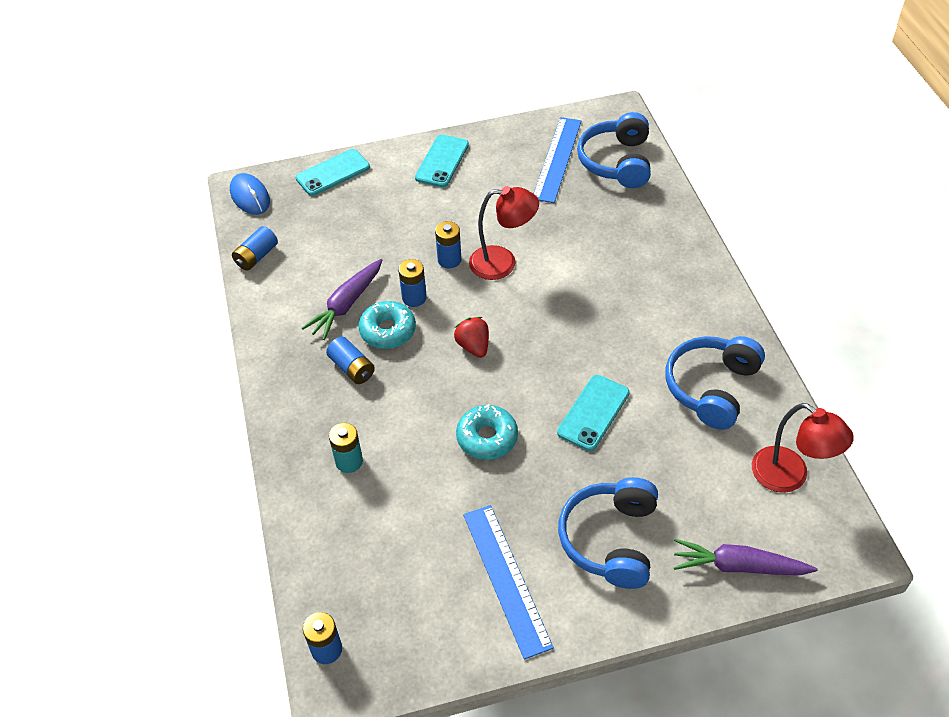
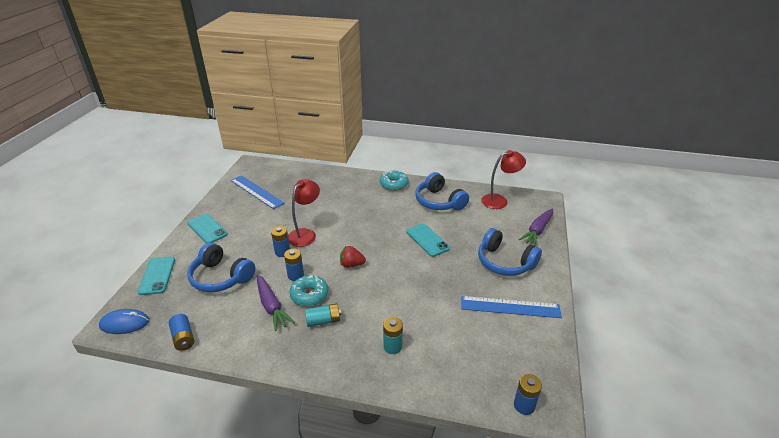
camera: 65 degrees left, 15 degrees down
(352, 368) = (323, 321): blue battery -> turquoise battery
(487, 438) = (416, 282): turquoise donut -> turquoise donut (394, 184)
(617, 162) = (281, 176): blue headphones -> blue headphones (221, 277)

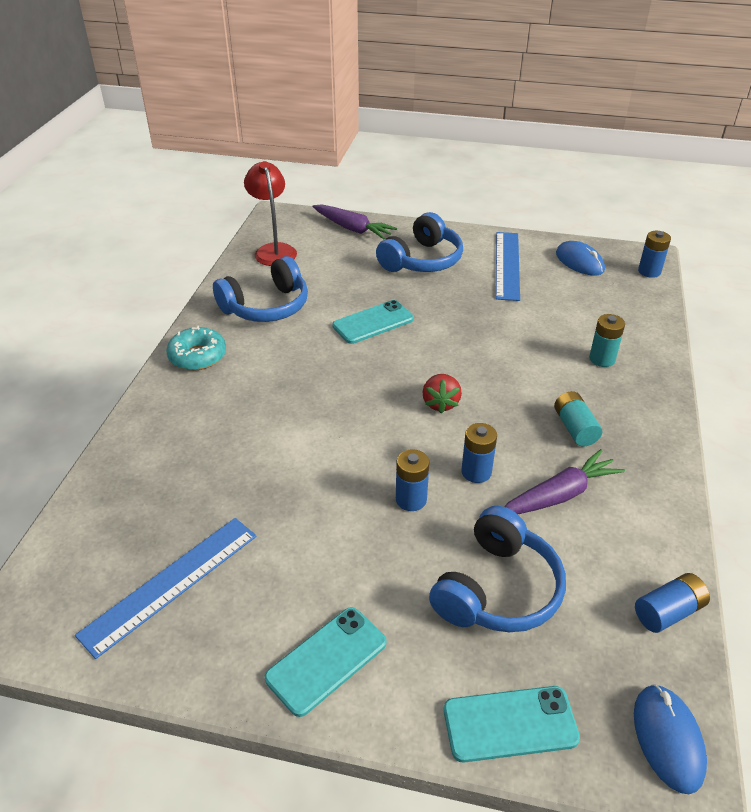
camera: 90 degrees left, 5 degrees up
(305, 234) = (353, 471): red lamp -> none
(309, 295) = (522, 449): turquoise donut -> none
(527, 354) = (579, 262): none -> blue mouse

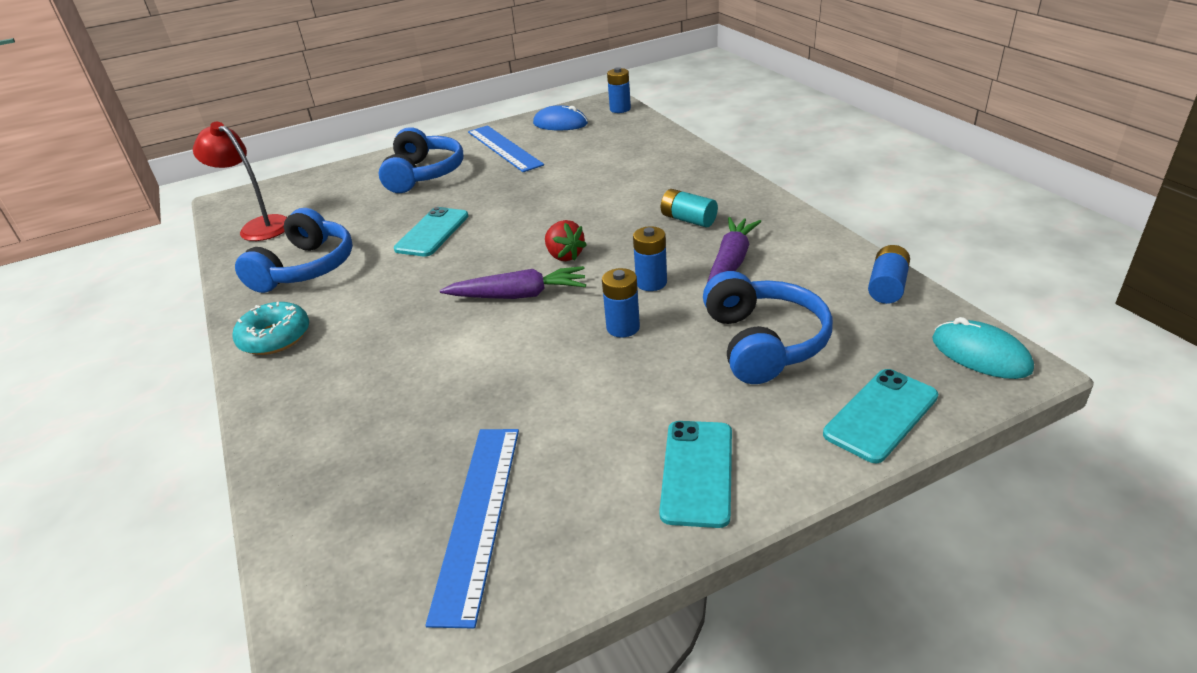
camera: 35 degrees left, 5 degrees down
(352, 229) = (326, 180): purple carrot -> purple carrot (518, 295)
(602, 359) = (653, 172): turquoise battery -> none
(668, 739) = (980, 354): blue mouse -> turquoise mouse

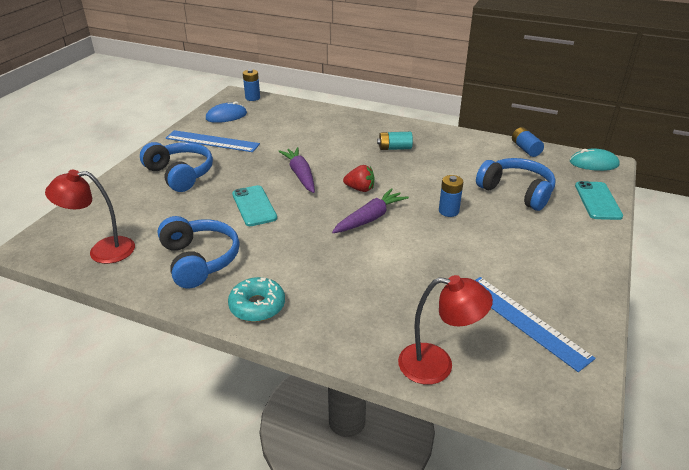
camera: 45 degrees left, 0 degrees up
(308, 501) = (437, 365): none -> red lamp
(651, 283) = (427, 185): blue battery -> none
(697, 472) = (574, 254): turquoise phone -> none
(730, 263) = (448, 162): purple carrot -> purple carrot (300, 175)

